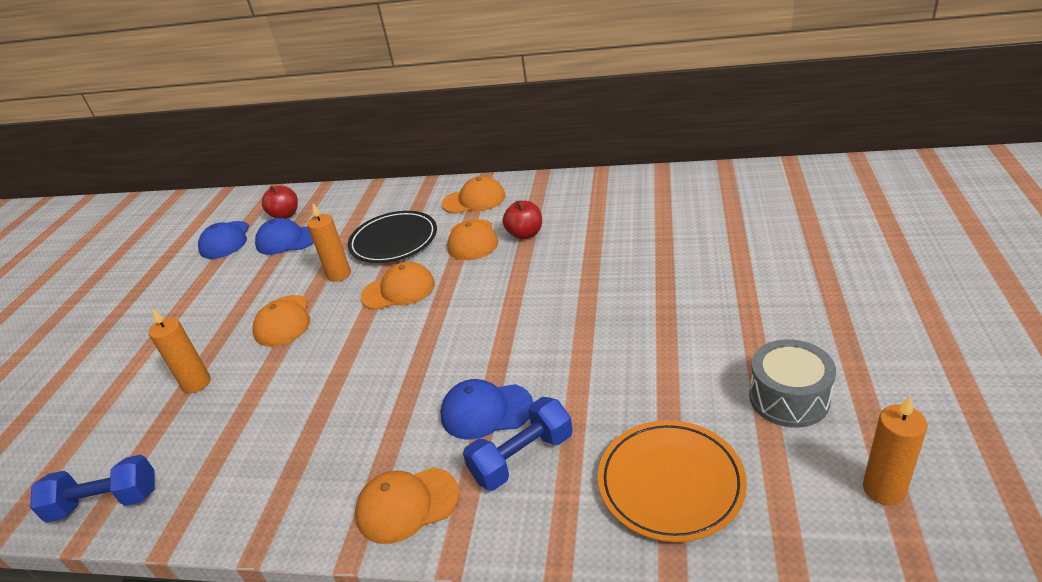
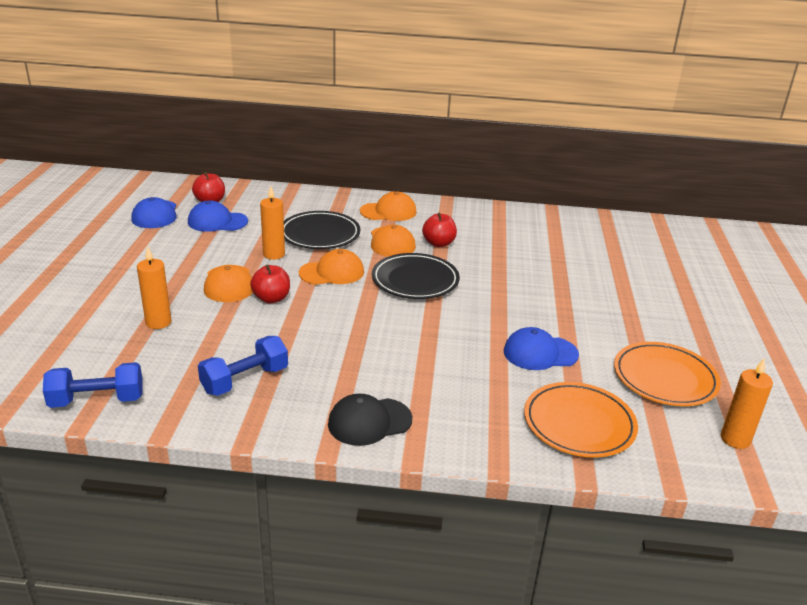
camera: 10 degrees left, 5 degrees down
(325, 335) = (271, 298): none -> red apple
(407, 504) = (369, 422): orange cap -> black cap
(486, 411) = (425, 365): blue cap -> blue cap (540, 353)
(491, 289) = (415, 280): none -> black plate
(522, 457) = (459, 398): blue dumbbell -> blue dumbbell (245, 380)
(789, 398) = (664, 378): grey drum -> orange plate

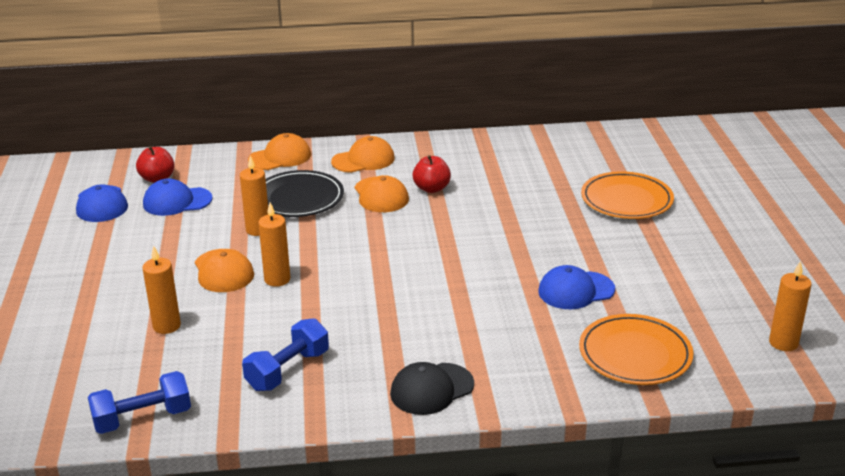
camera: 10 degrees left, 0 degrees up
(271, 298) = (277, 279): red apple -> orange candle
(332, 272) = (330, 240): orange cap -> orange cap (280, 157)
(415, 280) = (422, 234): black plate -> none
(664, 378) = (703, 295): orange plate -> orange plate (626, 200)

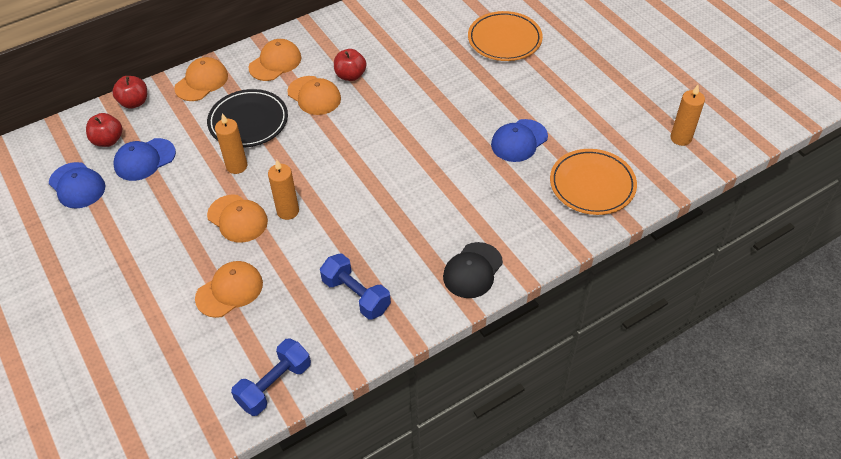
camera: 25 degrees left, 20 degrees up
(166, 326) = (229, 290): orange candle -> orange cap
(205, 157) = (134, 102): none -> red apple
(287, 370) = (356, 295): blue dumbbell -> blue dumbbell turned 60 degrees counterclockwise

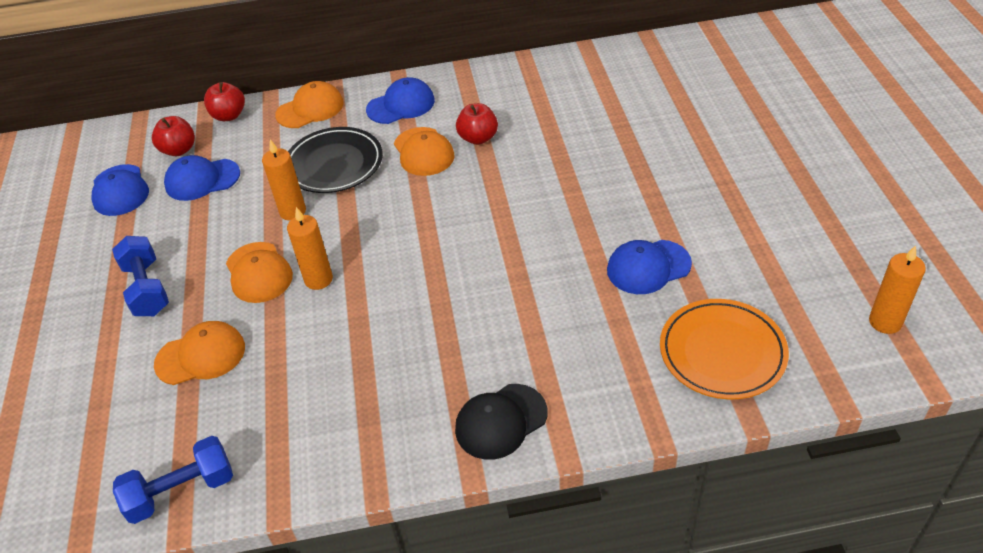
camera: 25 degrees right, 5 degrees down
(275, 62) = (401, 105): orange cap -> blue cap
(356, 295) = (338, 408): blue dumbbell -> blue dumbbell (147, 289)
(504, 40) = (692, 136): orange plate -> none

